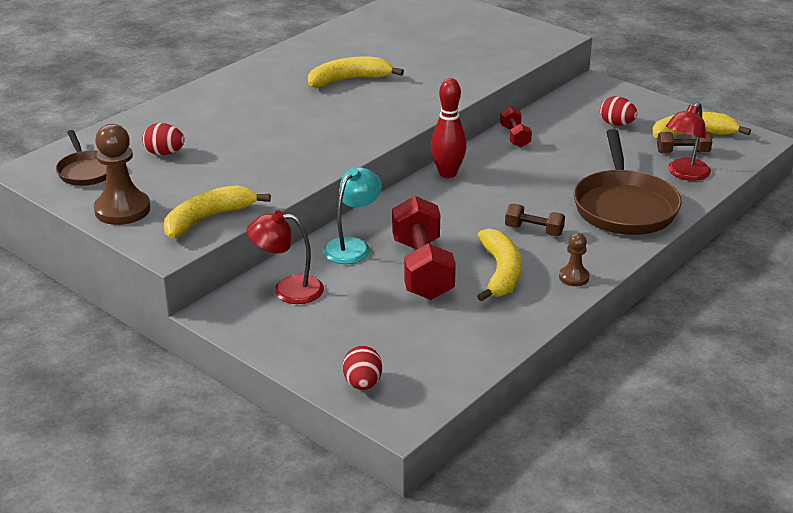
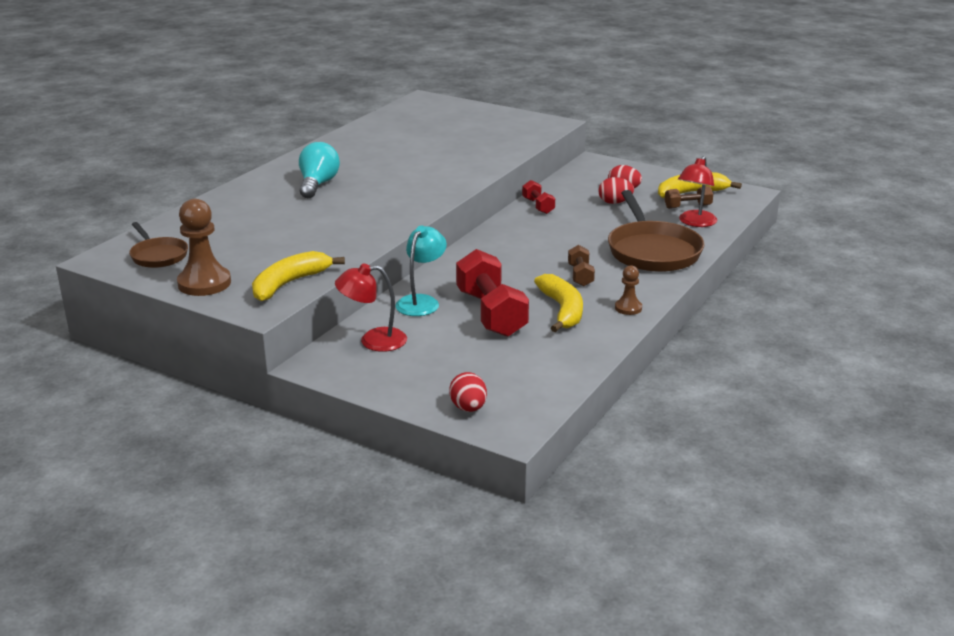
camera: 10 degrees left, 5 degrees down
(164, 153) = (229, 236): red egg -> red egg (615, 202)
(275, 96) = (318, 184): none -> turquoise light bulb
(349, 80) = (382, 167): yellow banana -> none
(447, 173) = (488, 238): red bowling pin -> none
(534, 230) = (580, 275): brown dumbbell -> brown dumbbell turned 75 degrees clockwise

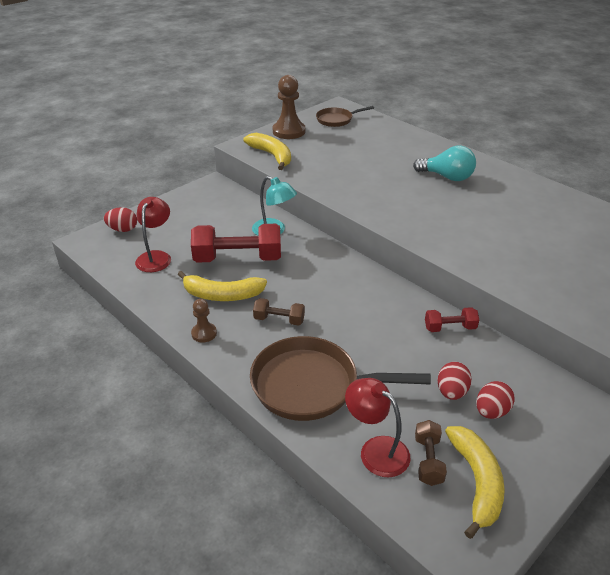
camera: 105 degrees right, 10 degrees up
(373, 341) = (229, 206): red lamp -> red lamp (156, 257)

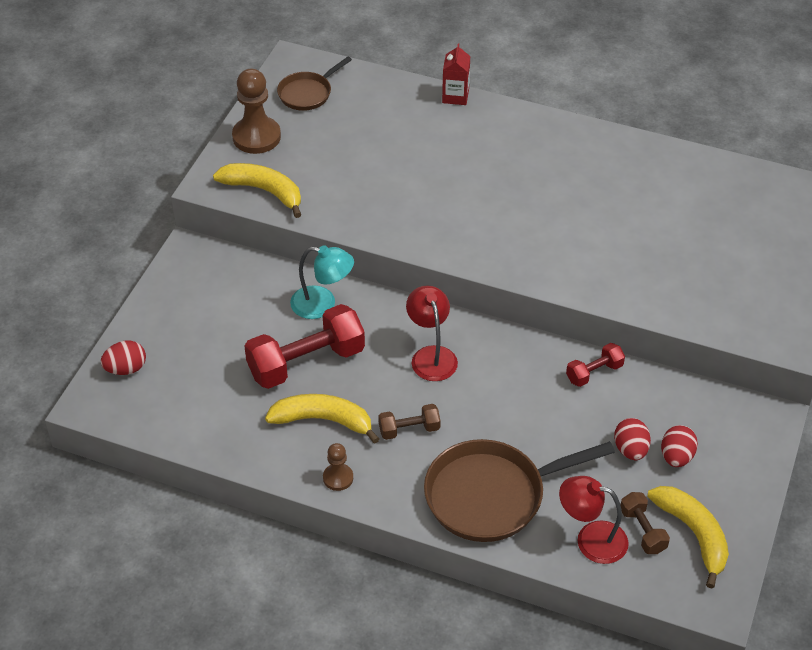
camera: 25 degrees left, 10 degrees up
(156, 257) = (203, 395): red lamp -> red lamp (431, 355)
(222, 295) = (323, 420): yellow banana -> yellow banana turned 150 degrees counterclockwise
(433, 140) = (455, 96): none -> red carton
(447, 177) = (504, 160): turquoise light bulb -> none

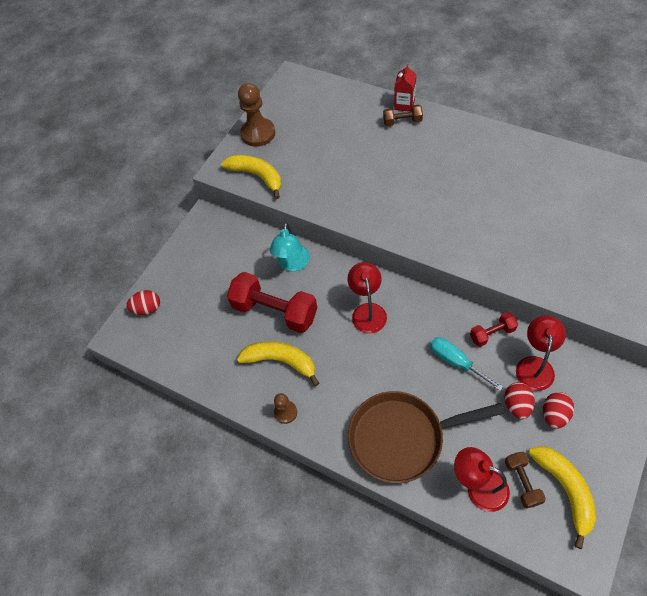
camera: 15 degrees right, 10 degrees up
(306, 362) = (275, 311): red dumbbell -> red dumbbell turned 45 degrees clockwise
(307, 93) = (298, 101): brown pan -> none
(322, 304) = (293, 264): turquoise lamp -> turquoise lamp turned 75 degrees clockwise
(409, 429) = (344, 374): brown dumbbell -> brown dumbbell (402, 122)
(551, 407) = (456, 362): none -> turquoise screwdriver
(650, 405) = (535, 365): none -> red lamp

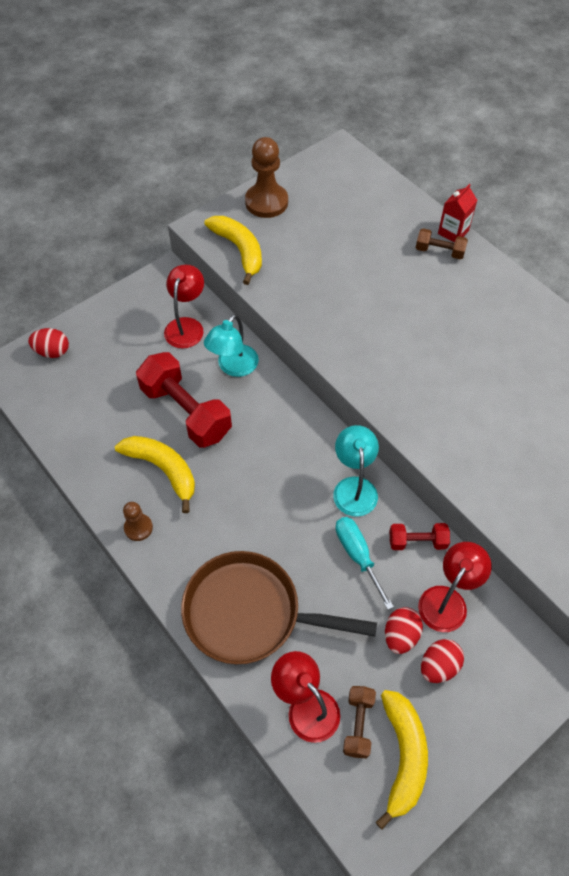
camera: 15 degrees right, 0 degrees up
(367, 311) = (288, 455): red lamp -> red lamp (186, 326)
(427, 314) = (354, 487): none -> turquoise lamp

